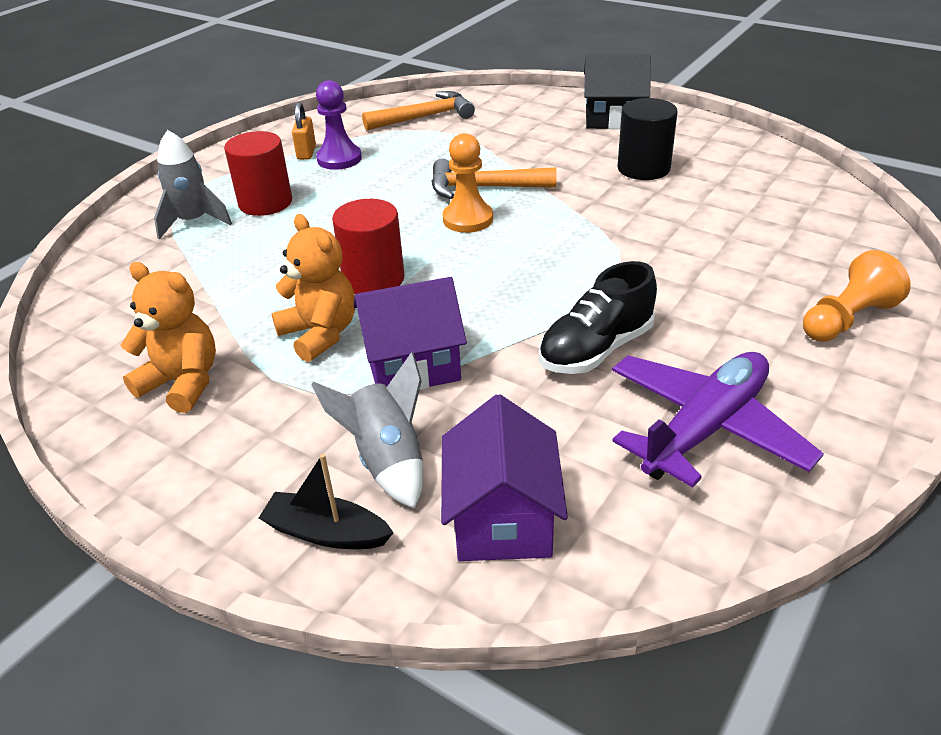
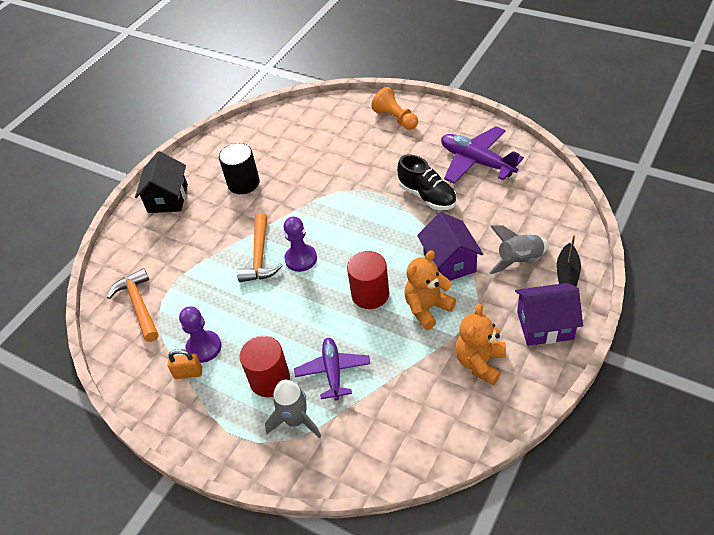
camera: 90 degrees left, 10 degrees up
(249, 247) = (333, 371): none -> purple plane
(468, 219) = (301, 259): orange pawn -> purple pawn
(502, 519) = (543, 218): purple house -> purple house (545, 325)

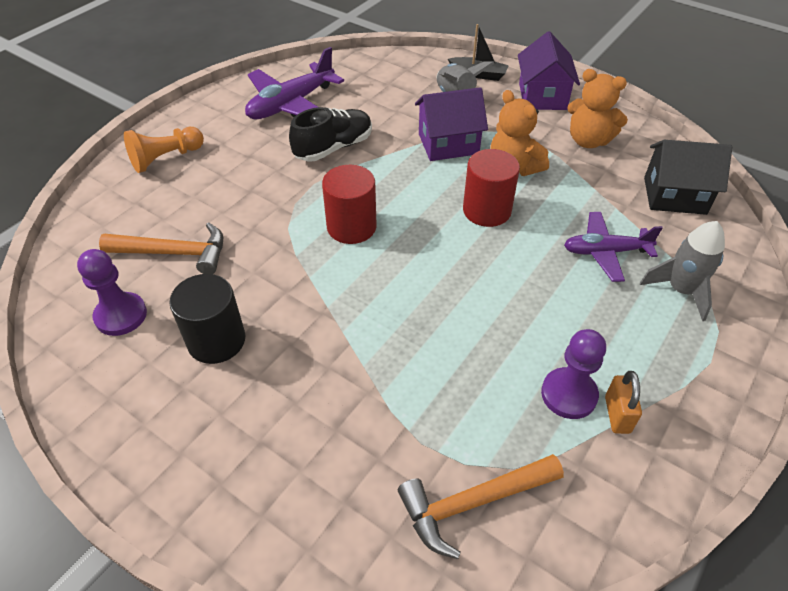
camera: 90 degrees left, 0 degrees up
(168, 198) = (202, 466): black house -> black house (674, 195)
(260, 256) = (394, 321): orange hammer -> orange hammer (174, 253)
(270, 379) = (621, 315): red cylinder -> red cylinder (351, 227)
(301, 259) = (412, 273): purple pawn -> purple pawn (121, 315)

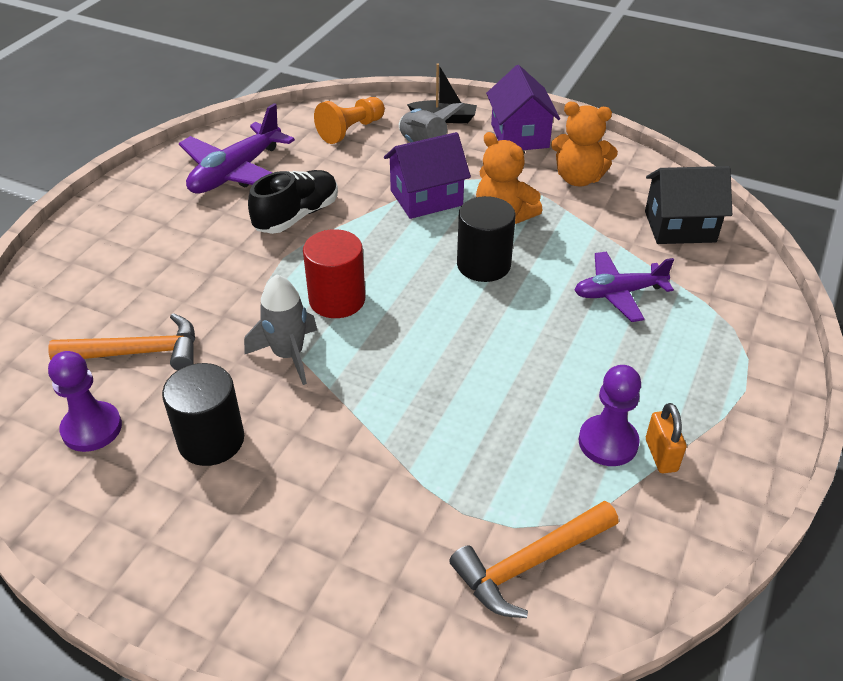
camera: 10 degrees left, 5 degrees down
(166, 158) = (100, 249): orange pawn -> orange pawn (351, 130)
(487, 210) = (483, 265): red cylinder -> black cylinder
(680, 290) = (703, 323): grey rocket -> grey rocket (288, 355)

